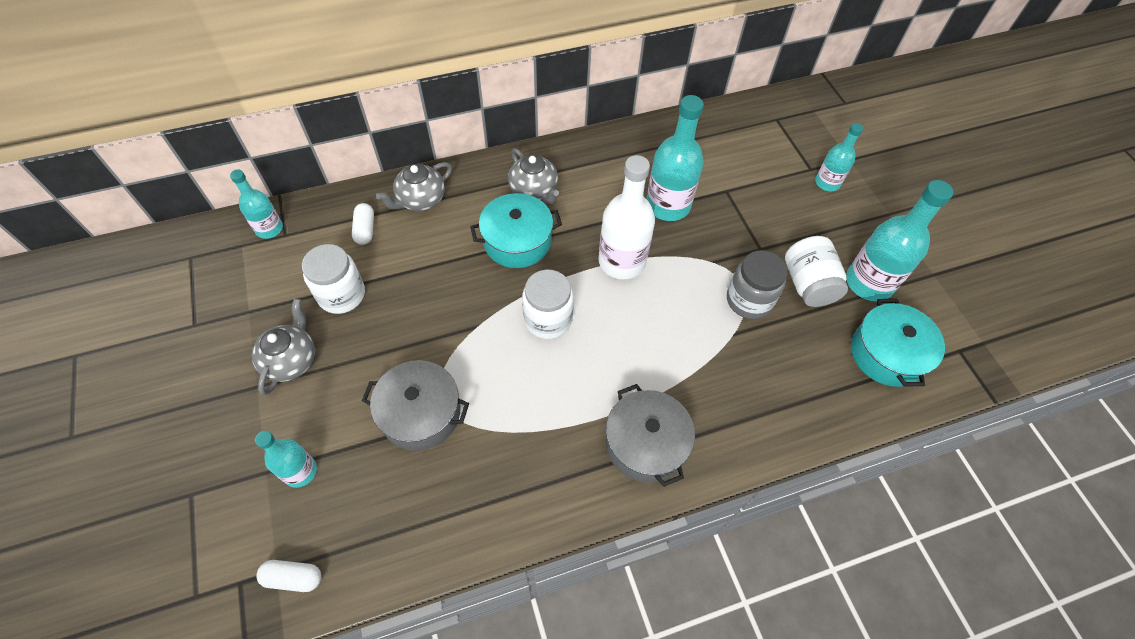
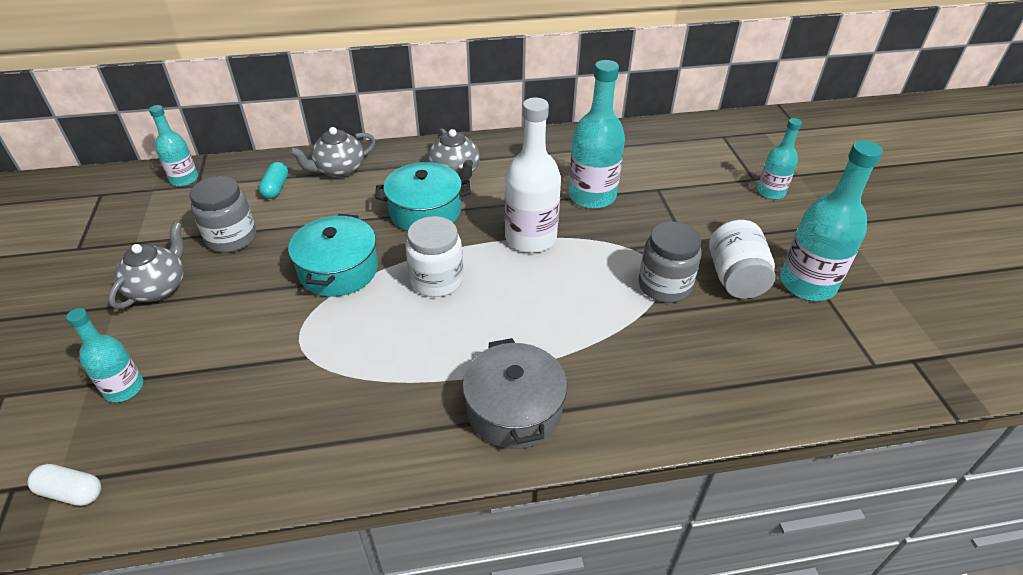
camera: 10 degrees right, 15 degrees down
(341, 295) = (231, 238): white jar -> grey jar
(365, 229) = (276, 188): white capsule -> turquoise capsule
(421, 413) = (272, 350): grey pot -> none
(887, 354) = (821, 353): turquoise pot -> turquoise pot (338, 270)

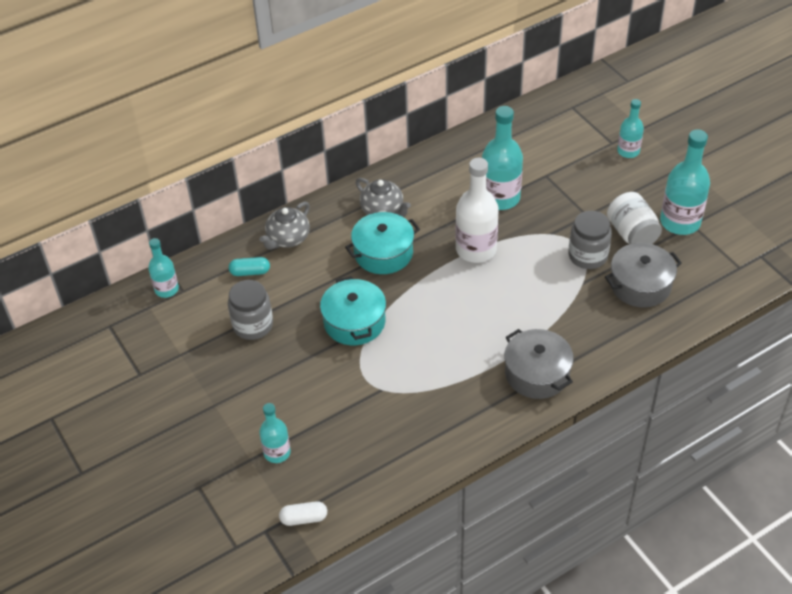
camera: 20 degrees left, 5 degrees up
(158, 287) = (233, 381): grey teapot -> none
(276, 188) = (250, 272): turquoise capsule -> turquoise capsule turned 75 degrees counterclockwise
(437, 280) = (430, 305): white jar -> none
(719, 342) = (640, 285): none -> grey pot

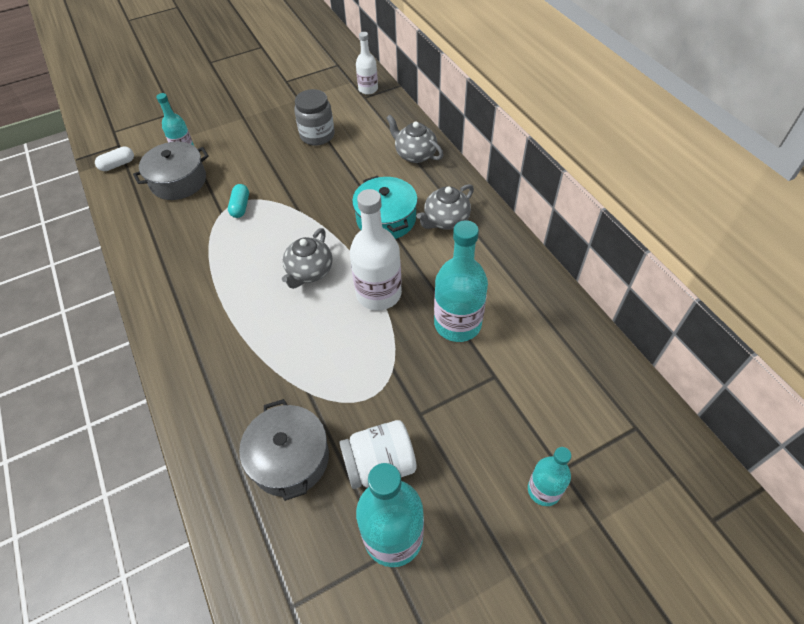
camera: 95 degrees right, 5 degrees up
(166, 289) = (368, 89): turquoise bottle -> white bottle
(250, 272) = (378, 132): turquoise capsule -> turquoise capsule (240, 206)
(304, 518) = (117, 165): white capsule -> white capsule turned 60 degrees clockwise
(354, 322) = (303, 196): turquoise pot -> none
(456, 301) = (309, 272): none -> grey teapot
(537, 373) = (195, 331): grey pot -> grey pot (178, 181)
(588, 256) = (350, 404): grey jar -> none

